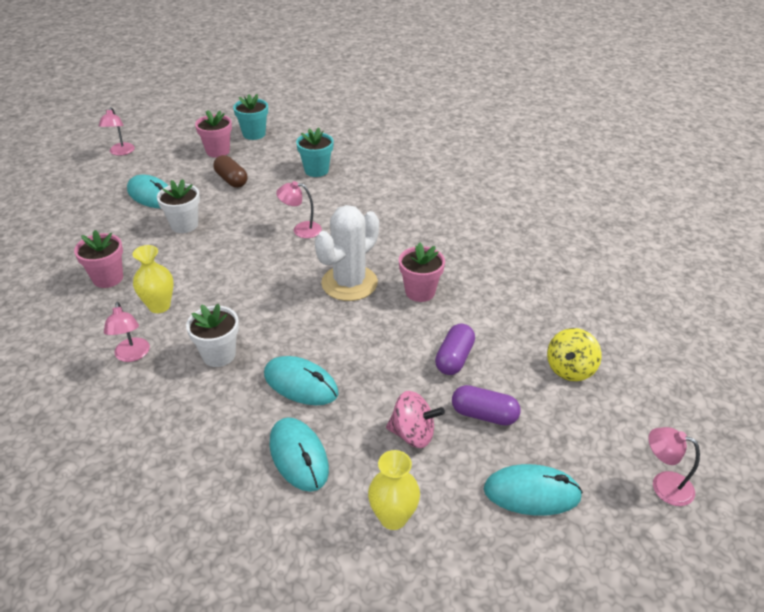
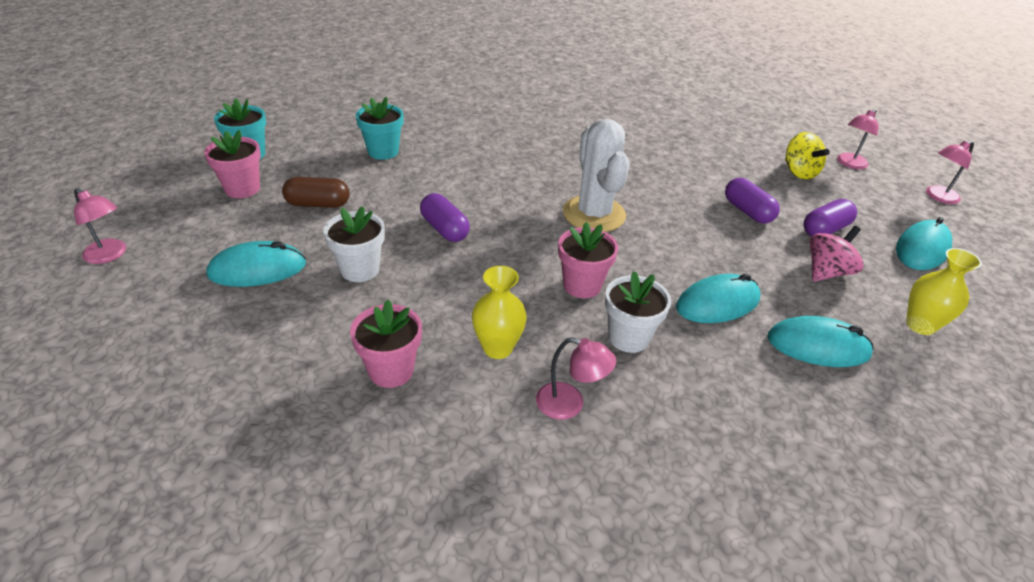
camera: 55 degrees left, 0 degrees up
(257, 233) = (444, 229): none -> purple capsule
(301, 229) = (474, 202): pink lamp -> pink lamp (849, 164)
(420, 292) = (645, 187): pink flower pot -> pink flower pot (582, 285)

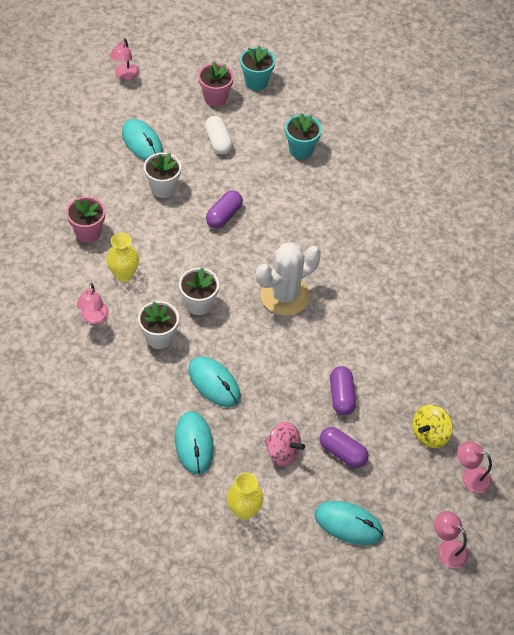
camera: 70 degrees right, 15 degrees up
(318, 204) = (218, 141): brown capsule -> white capsule
(582, 285) = (199, 304): pink flower pot -> white flower pot
(747, 211) = (341, 396): purple capsule -> purple capsule turned 45 degrees counterclockwise

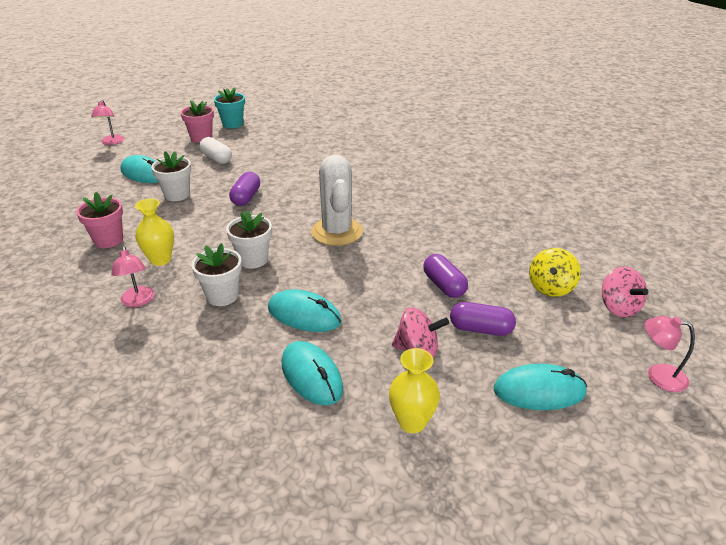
camera: 20 degrees left, 20 degrees down
(285, 295) = (337, 232): white cactus -> white cactus turned 45 degrees counterclockwise
(301, 150) = (293, 148): turquoise flower pot -> none
(470, 477) = (618, 307): pink lamp -> pink spinning top

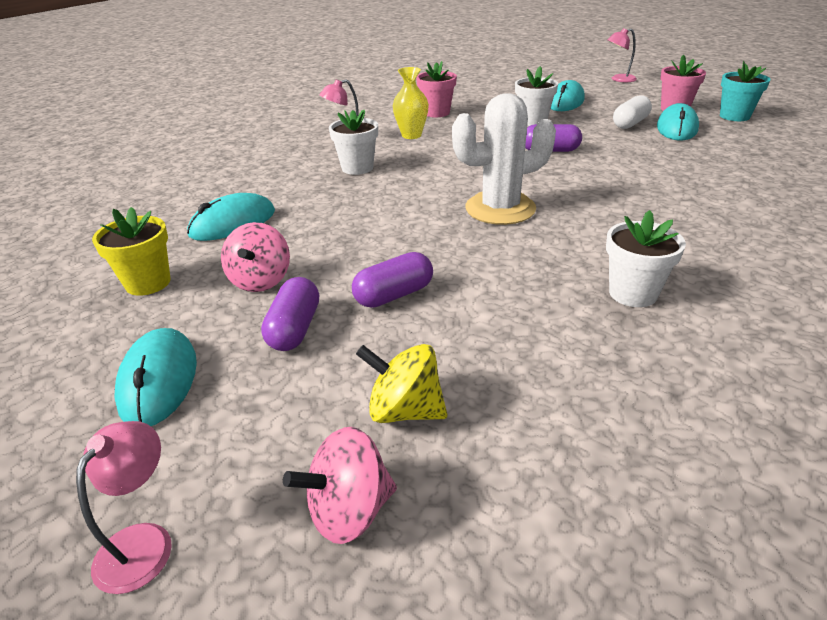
camera: 85 degrees right, 0 degrees up
(253, 260) = (422, 172): white flower pot -> white flower pot (633, 293)
(304, 315) = (327, 209): turquoise mouse -> turquoise mouse (676, 128)
(412, 422) = (148, 283): yellow vase -> yellow flower pot

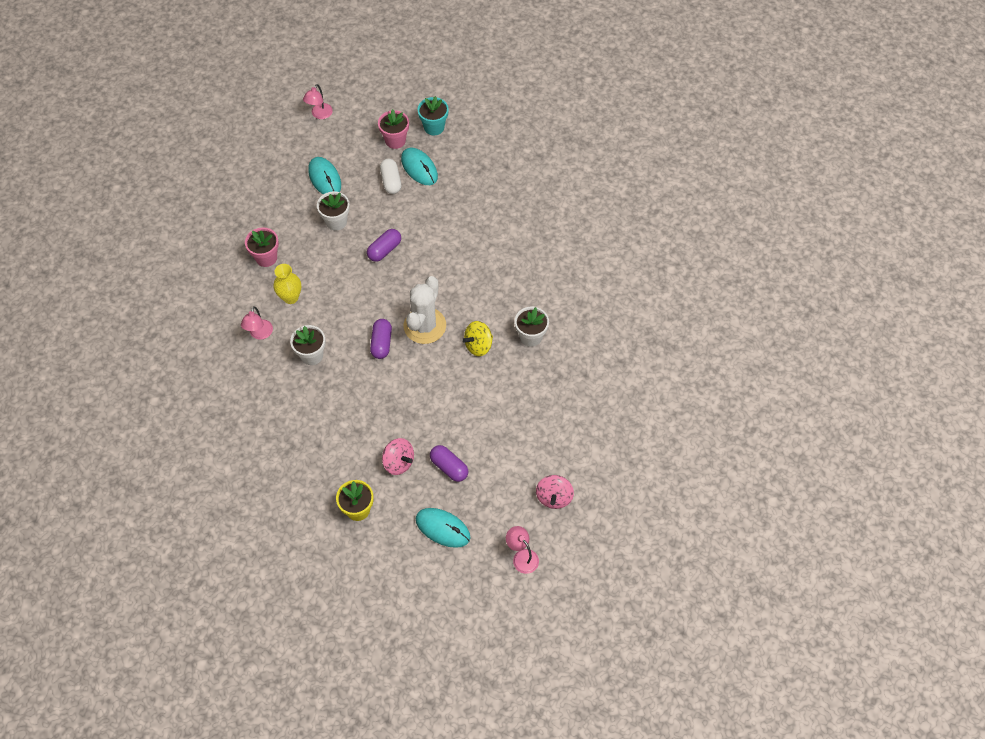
camera: 55 degrees left, 25 degrees up
(233, 223) = (326, 449): turquoise mouse -> none
(394, 295) = (457, 418): purple capsule -> purple capsule (381, 343)
(405, 410) = (526, 457): yellow spinning top -> yellow spinning top (478, 345)

